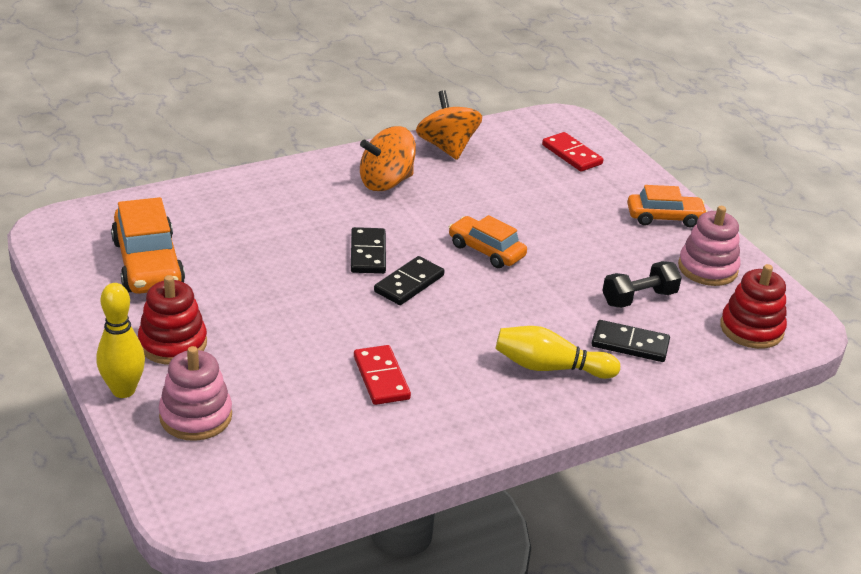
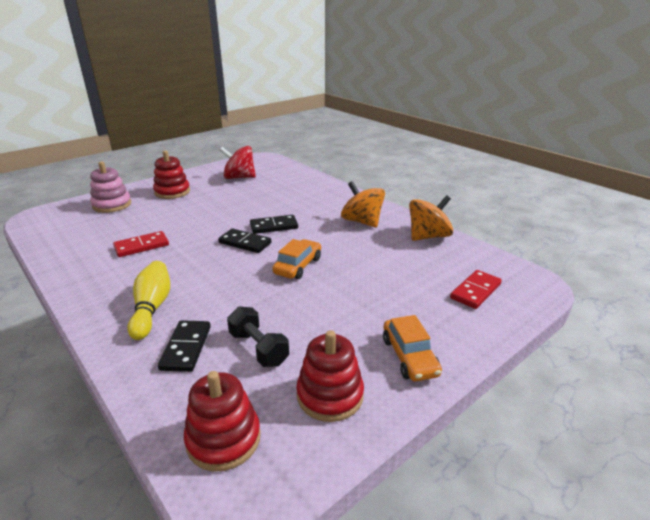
camera: 80 degrees right, 5 degrees down
(123, 390) = (134, 188): yellow bowling pin -> none
(148, 264) = (239, 177): orange car -> red spinning top
(707, 268) = (330, 395): pink stacking toy -> red stacking toy

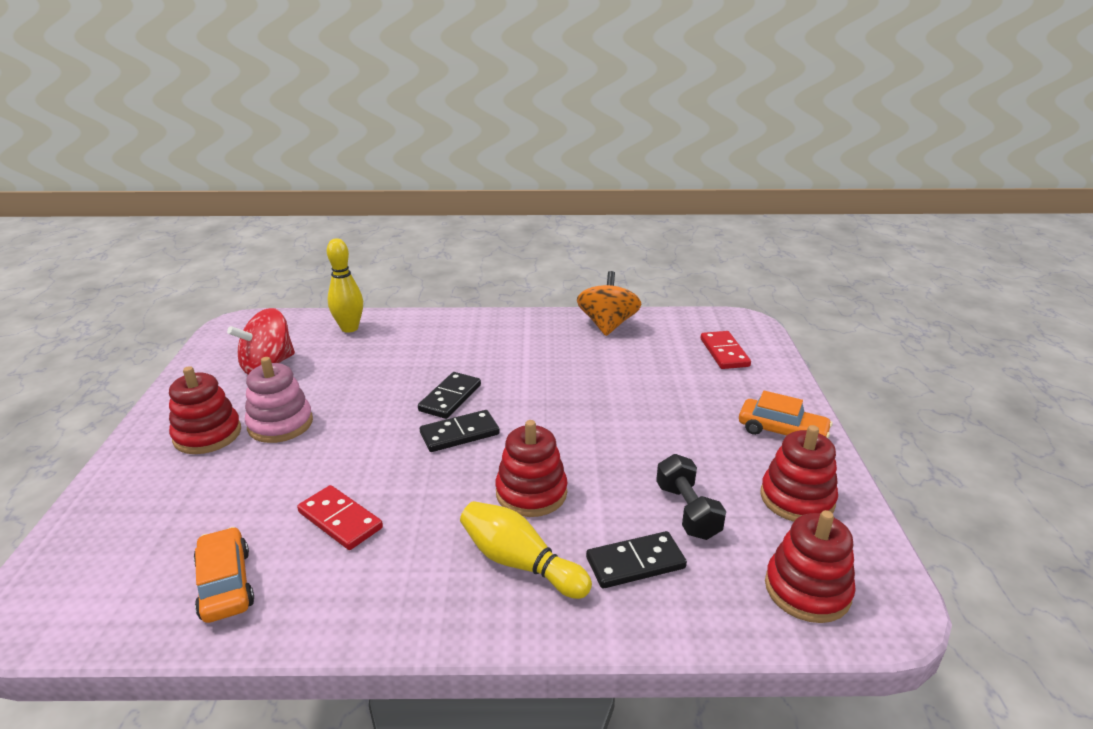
camera: 50 degrees left, 0 degrees up
(112, 205) = (144, 507): pink stacking toy -> pink stacking toy (280, 424)
(141, 246) = (340, 520): red domino -> red domino turned 60 degrees counterclockwise
(186, 348) = (635, 563): black domino -> black domino turned 60 degrees counterclockwise
(216, 285) = (531, 493): none -> red stacking toy
(258, 348) = (687, 511): black dumbbell -> black dumbbell turned 75 degrees clockwise
(297, 177) = (349, 328): none -> yellow bowling pin
(298, 266) = (562, 421): orange car -> orange car (225, 584)
(362, 222) = (526, 342): orange spinning top -> none

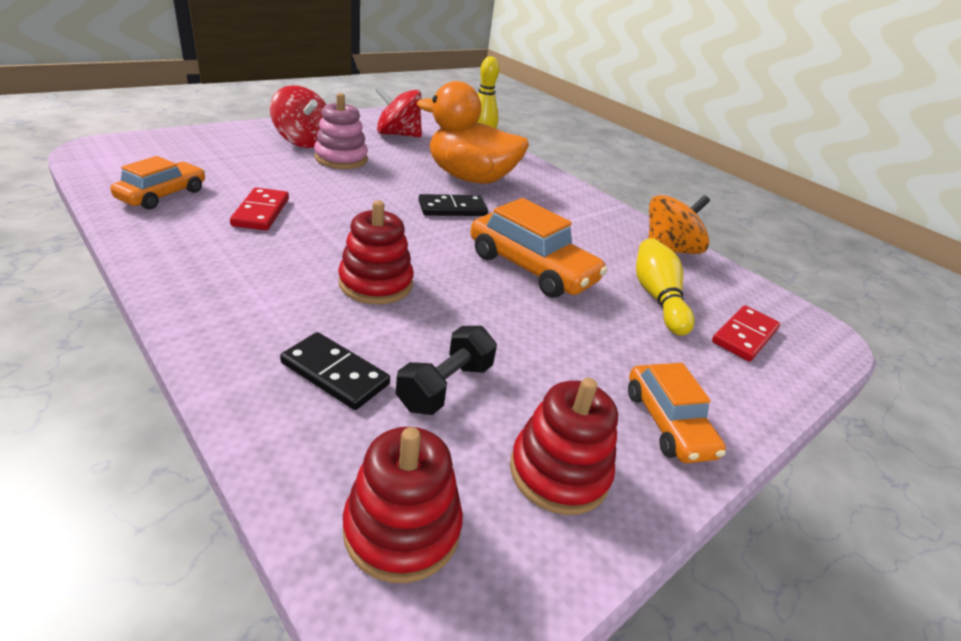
camera: 45 degrees right, 5 degrees up
(207, 435) = (303, 141): red stacking toy -> red spinning top
(406, 363) = (470, 178): none -> orange duck
(459, 434) = (412, 227): black domino -> none
(520, 563) = (279, 306): yellow bowling pin -> yellow bowling pin (657, 297)
(577, 400) = (531, 268): none -> orange car

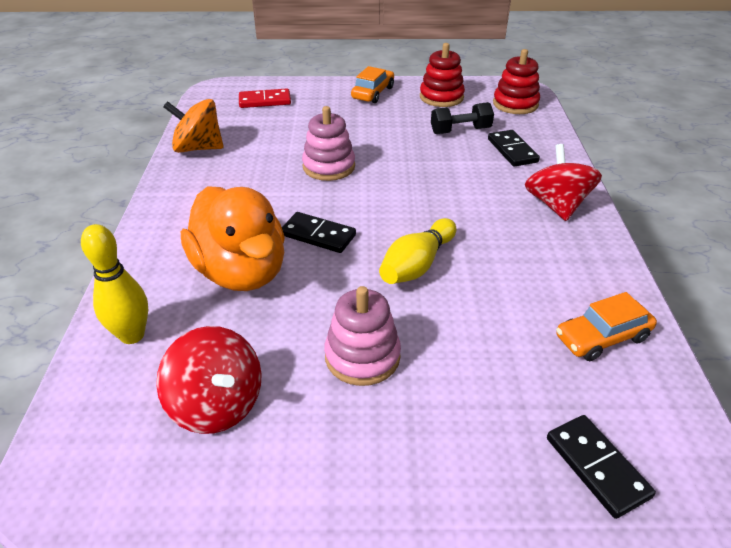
camera: 135 degrees left, 5 degrees up
(167, 145) = (596, 467): none -> black domino
(261, 212) = (507, 282): red domino -> none
(303, 141) = (385, 423): red spinning top -> red spinning top (556, 205)
(376, 284) = (453, 188): red stacking toy -> none
(531, 268) = (329, 167): orange car -> pink stacking toy
(657, 297) = (275, 128): yellow bowling pin -> yellow bowling pin (417, 265)

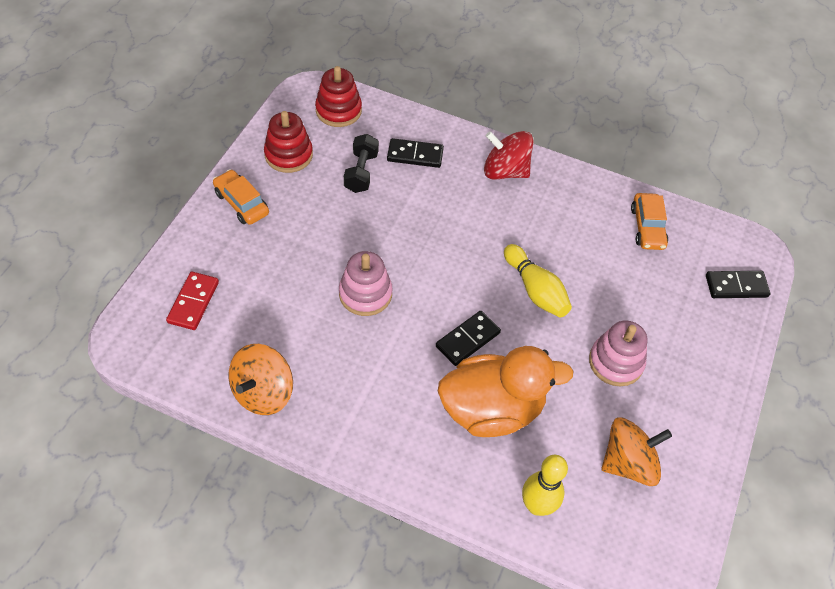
camera: 70 degrees left, 15 degrees up
(217, 404) = (628, 463): red spinning top -> orange spinning top

